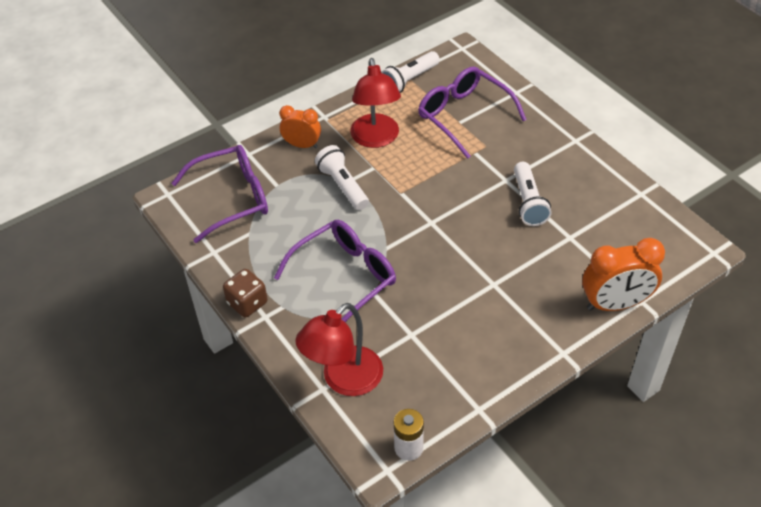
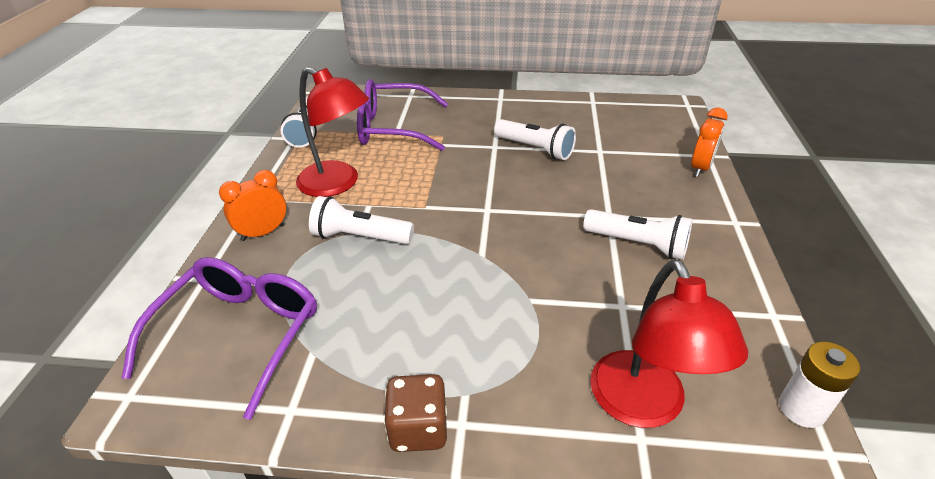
camera: 50 degrees left, 10 degrees down
(345, 277) = (485, 309): purple glasses -> none
(478, 313) = (638, 244): none -> white flashlight
(615, 304) = (700, 168): orange clock -> orange clock, size x0.63

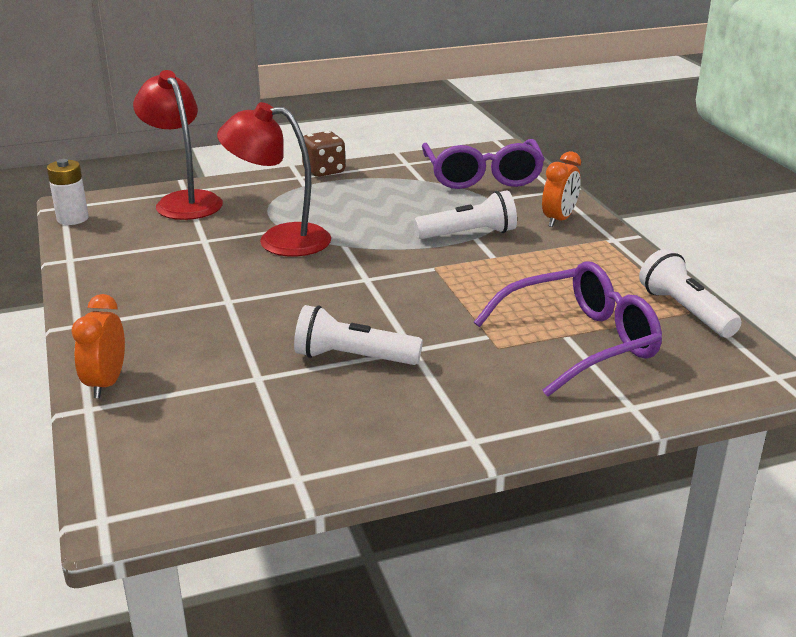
camera: 155 degrees right, 10 degrees down
(338, 184) = (552, 266): red lamp -> red lamp (279, 240)
(638, 244) = (192, 282): white flashlight -> none

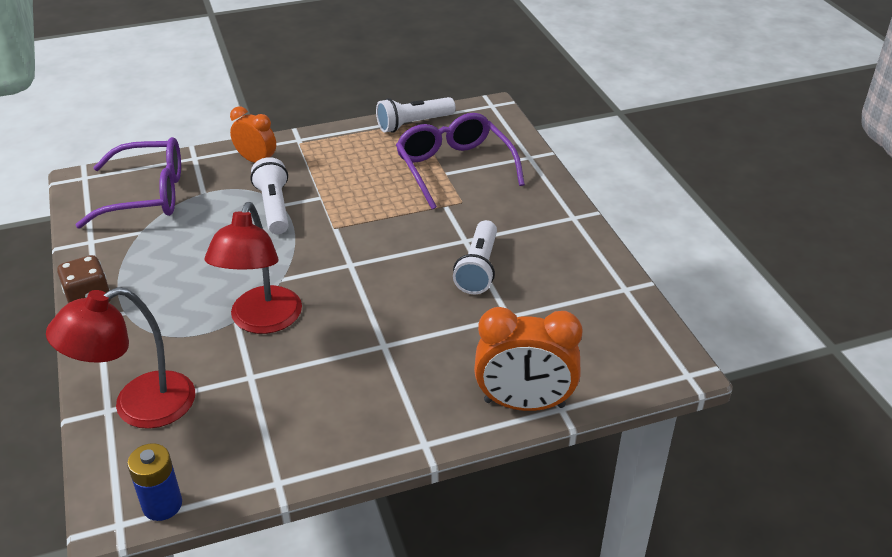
camera: 90 degrees left, 10 degrees up
(72, 219) = (162, 505): white battery -> blue battery
(106, 383) = (524, 404): orange clock -> orange clock, size x1.59

